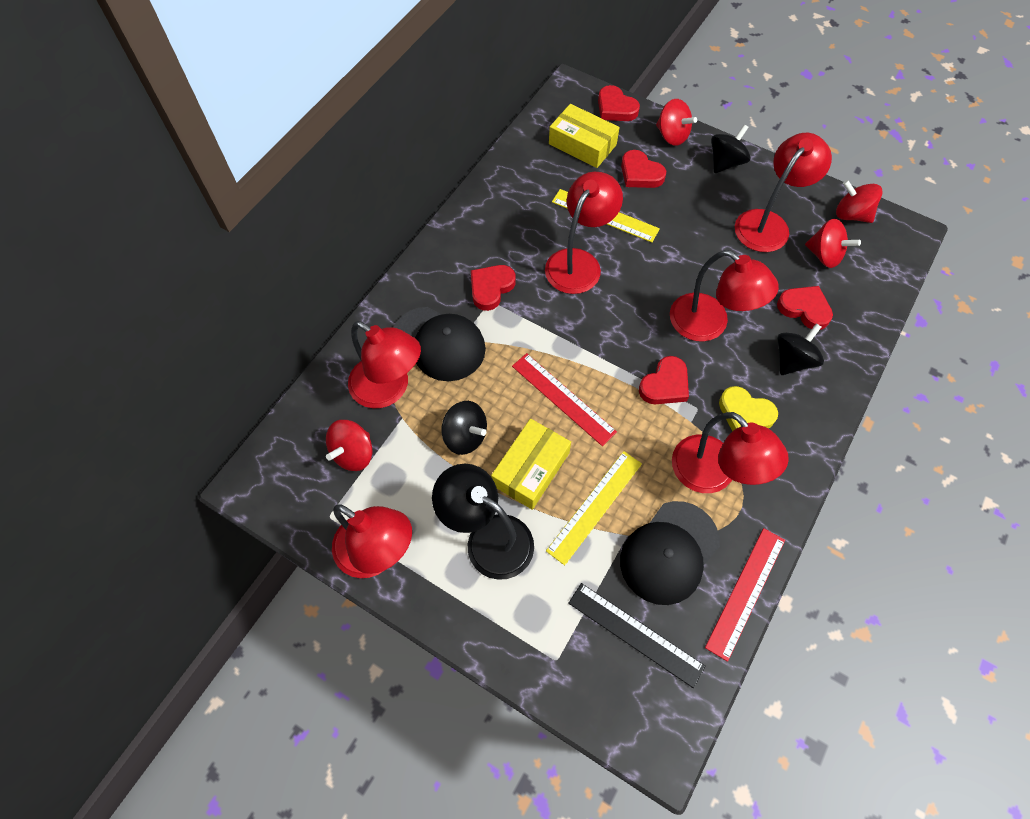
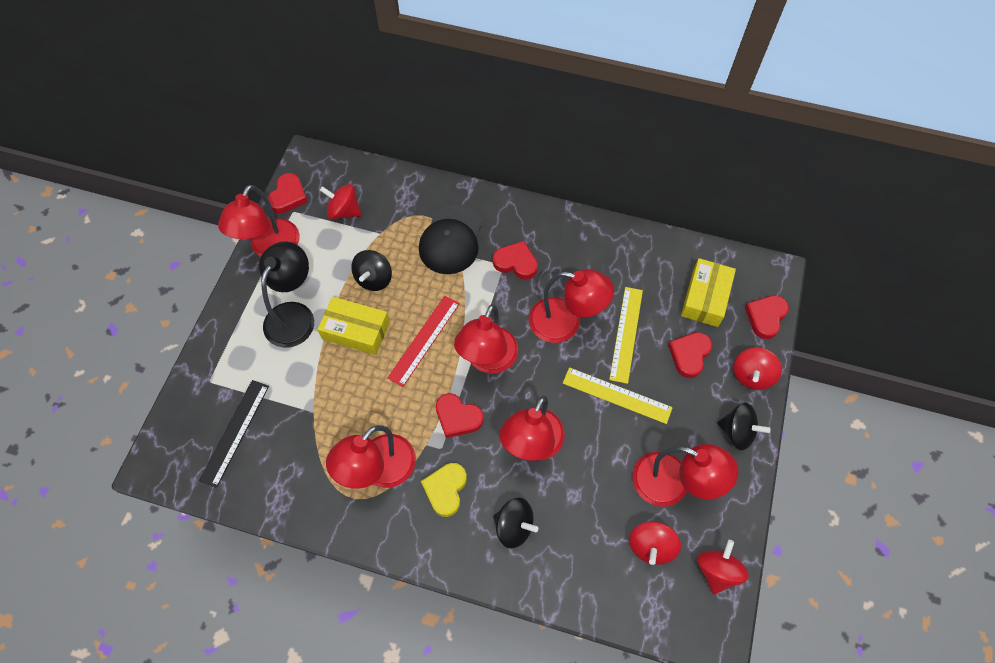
camera: 75 degrees right, 0 degrees up
(389, 389) = (402, 218): red lamp -> red lamp (488, 360)
(594, 506) = (333, 383): yellow ruler -> yellow ruler (617, 395)
(669, 552) = (304, 446): black cap -> none
(746, 592) = (280, 511): red ruler -> none
(804, 309) = (577, 532): red heart -> red heart (288, 196)

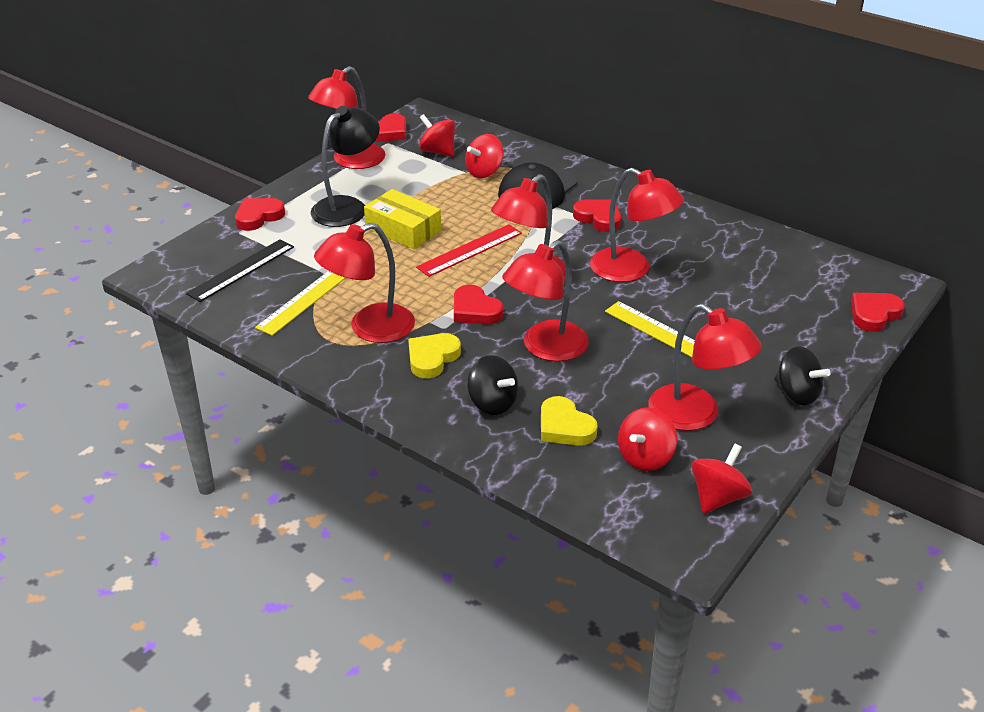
camera: 20 degrees right, 25 degrees down
(374, 279) = (442, 200): black spinning top -> none
(579, 534) = (564, 427): none -> yellow heart
(626, 334) = (697, 292): yellow ruler -> yellow ruler (305, 299)
(689, 355) = (765, 323): red heart -> red heart (258, 217)
(705, 298) = (805, 285): yellow box -> none
(751, 375) = (835, 354): red spinning top -> red spinning top (484, 172)

